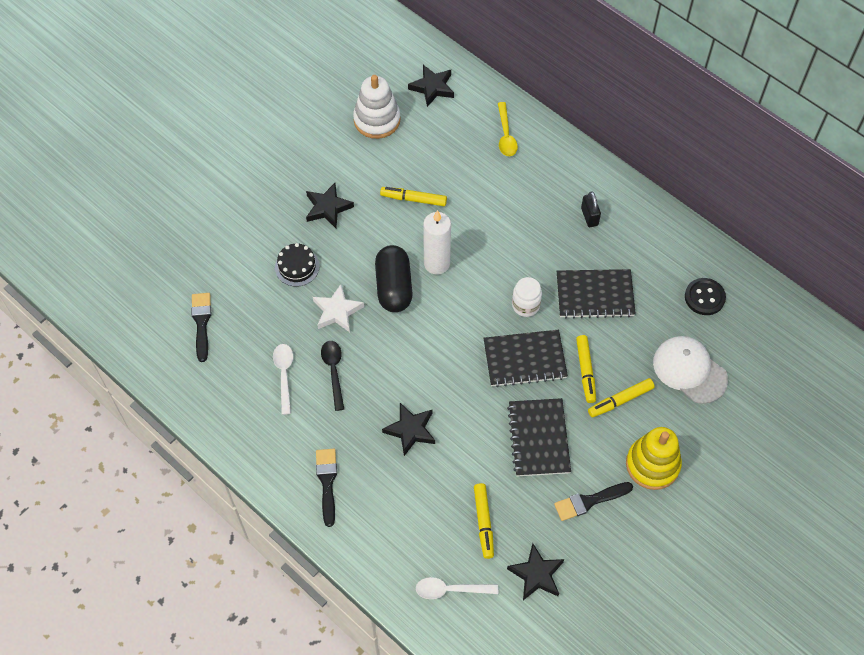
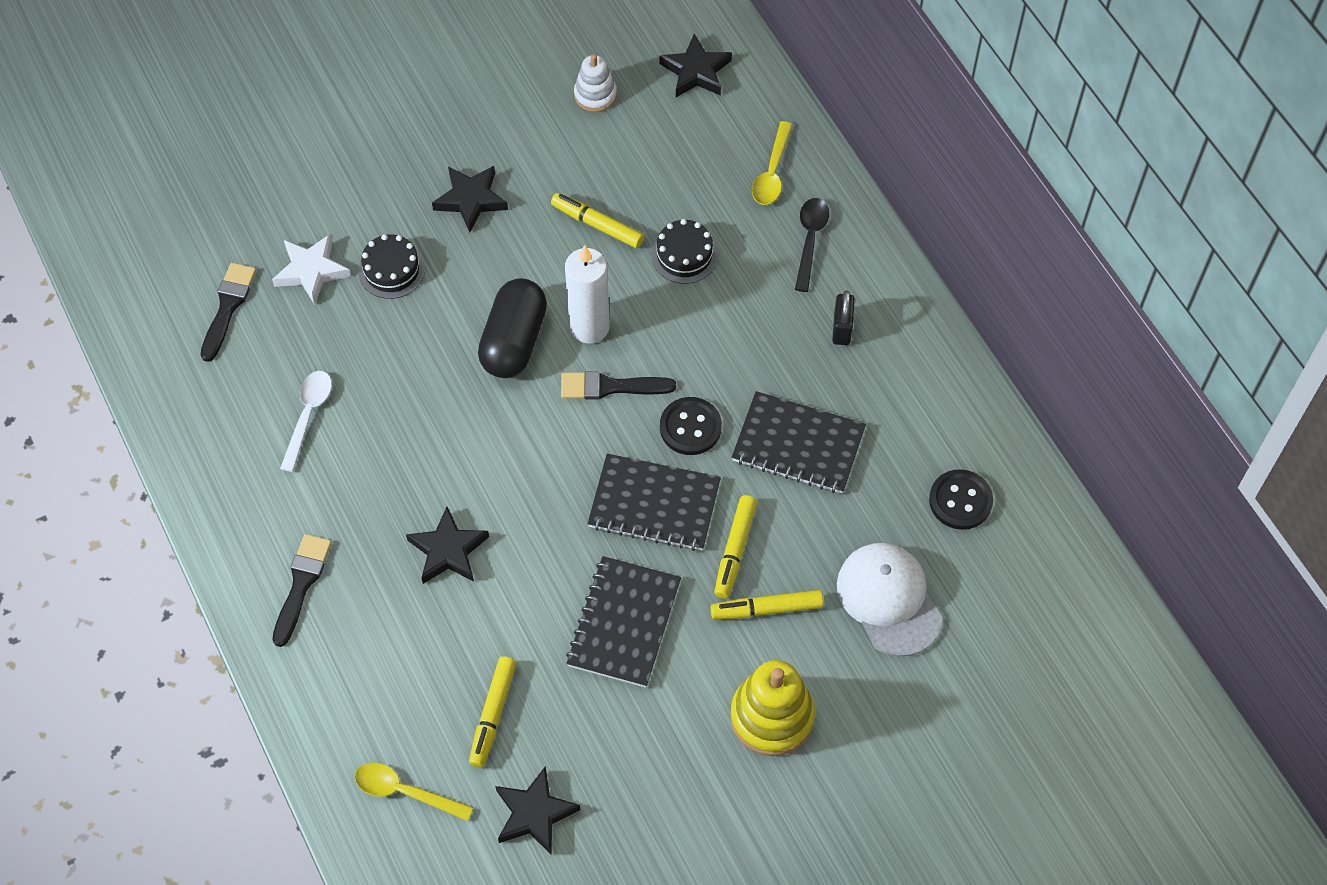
camera: 20 degrees right, 0 degrees up
(333, 371) = (378, 432): black spoon -> black spoon (810, 240)
(337, 311) = (420, 350): white star -> white star (311, 271)
(377, 120) = (595, 95): white stacking toy -> white stacking toy, size x0.60
(450, 589) = (404, 791): white spoon -> yellow spoon
(475, 201) = (684, 255): none -> black cake
(525, 305) = (690, 427): white jar -> black button
(589, 501) = (656, 737): black brush -> black brush (610, 387)

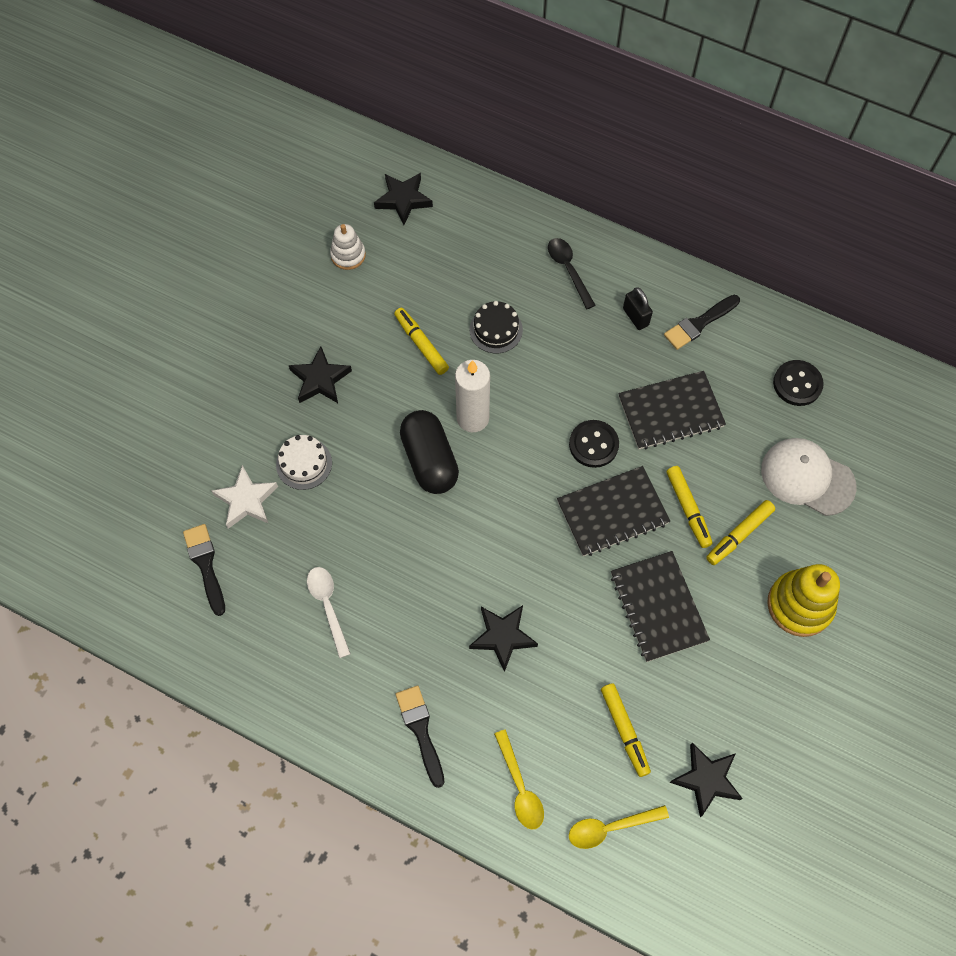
camera: 35 degrees left, 5 degrees up
(391, 270) = (304, 463): black cake -> white cake
(597, 225) = (421, 344): yellow marker -> yellow marker turned 60 degrees clockwise
(610, 387) = (519, 450): black brush -> black brush (699, 323)
(772, 173) = (508, 239): yellow spoon -> yellow spoon (520, 787)

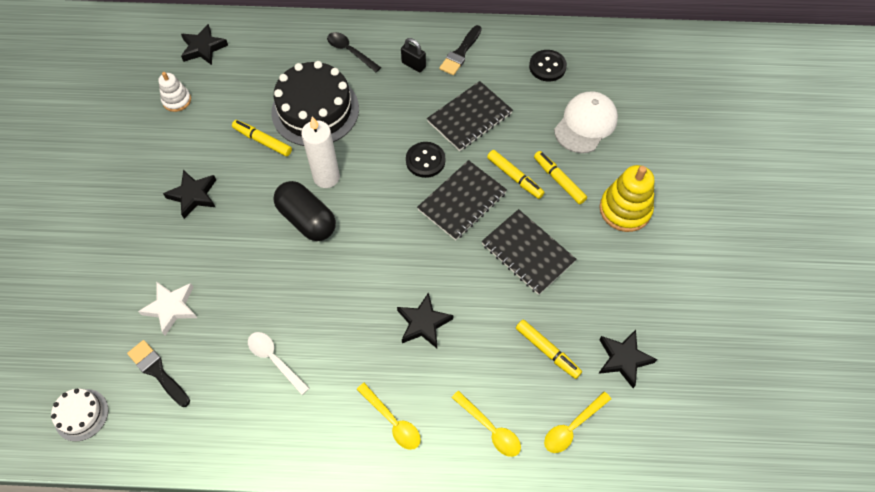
camera: 25 degrees left, 5 degrees down
(304, 463) = (207, 261): white cake -> white cake (81, 415)
(420, 730) = (393, 421): black brush -> yellow spoon
(496, 330) = (315, 110): black cake -> black cake, size x2.04
(739, 535) = (559, 180): yellow marker -> yellow marker turned 120 degrees clockwise
(807, 477) = (585, 124): white cap -> white cap turned 120 degrees clockwise

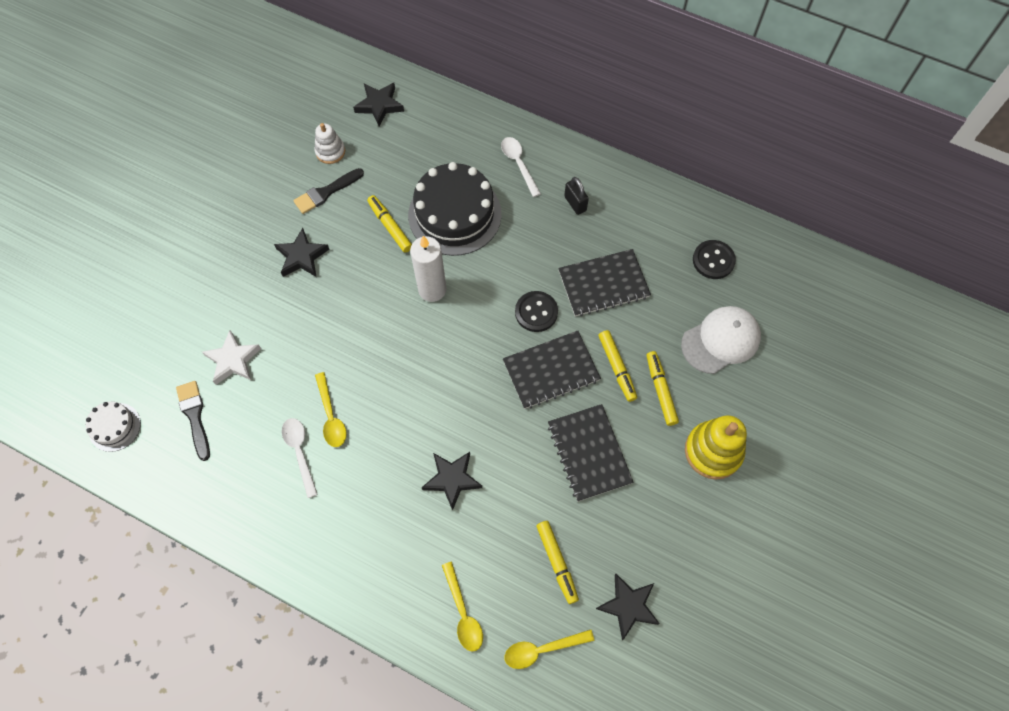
camera: 25 degrees right, 5 degrees up
(307, 219) = (394, 325): black capsule -> none
(350, 51) = (518, 164): black spoon -> white spoon
(393, 421) = (377, 562): yellow spoon -> yellow spoon (331, 416)
(460, 53) = (629, 209): black brush -> black brush (326, 192)

